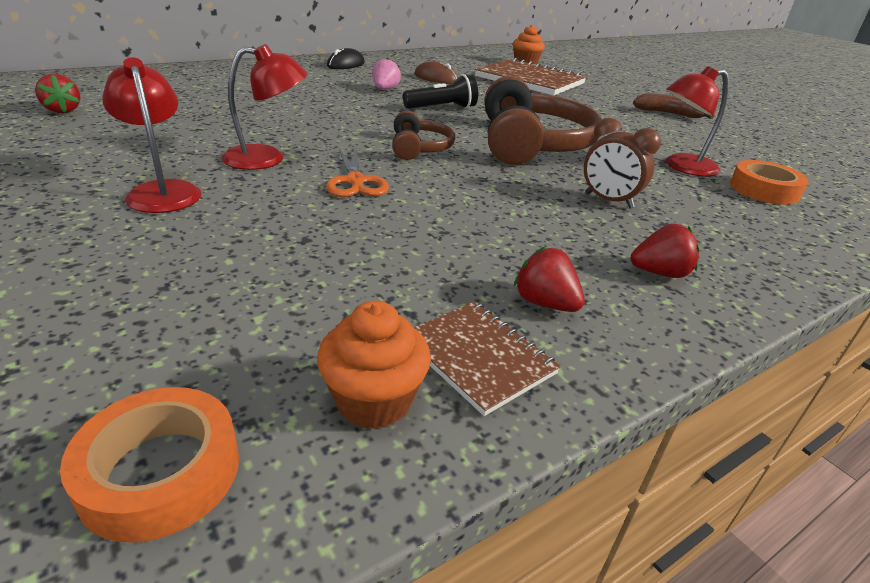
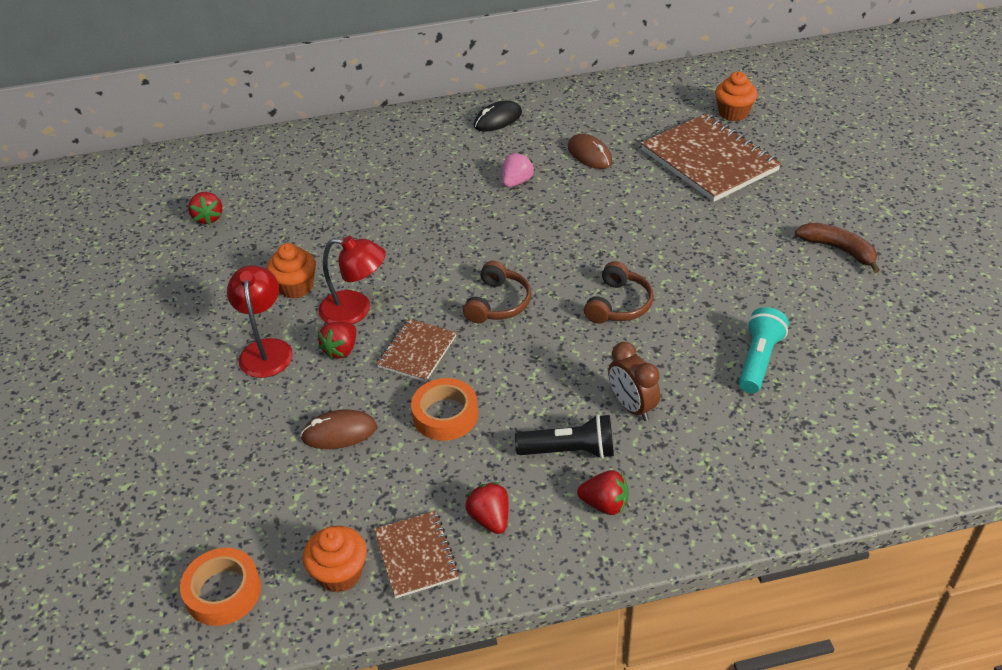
camera: 25 degrees right, 10 degrees up
(187, 147) = (296, 287): none -> orange cupcake
(263, 185) = (341, 350): none -> red strawberry
(294, 249) = (339, 432): none -> brown mouse
(355, 181) = (417, 352): orange scissors -> brown notebook
(442, 108) = (561, 226): black flashlight -> black flashlight (569, 451)
(532, 144) = (619, 304): brown headphones -> brown headphones, size x0.51
(682, 167) = (758, 360): red lamp -> turquoise flashlight
(764, 190) = (818, 410): orange tape -> orange tape (445, 415)

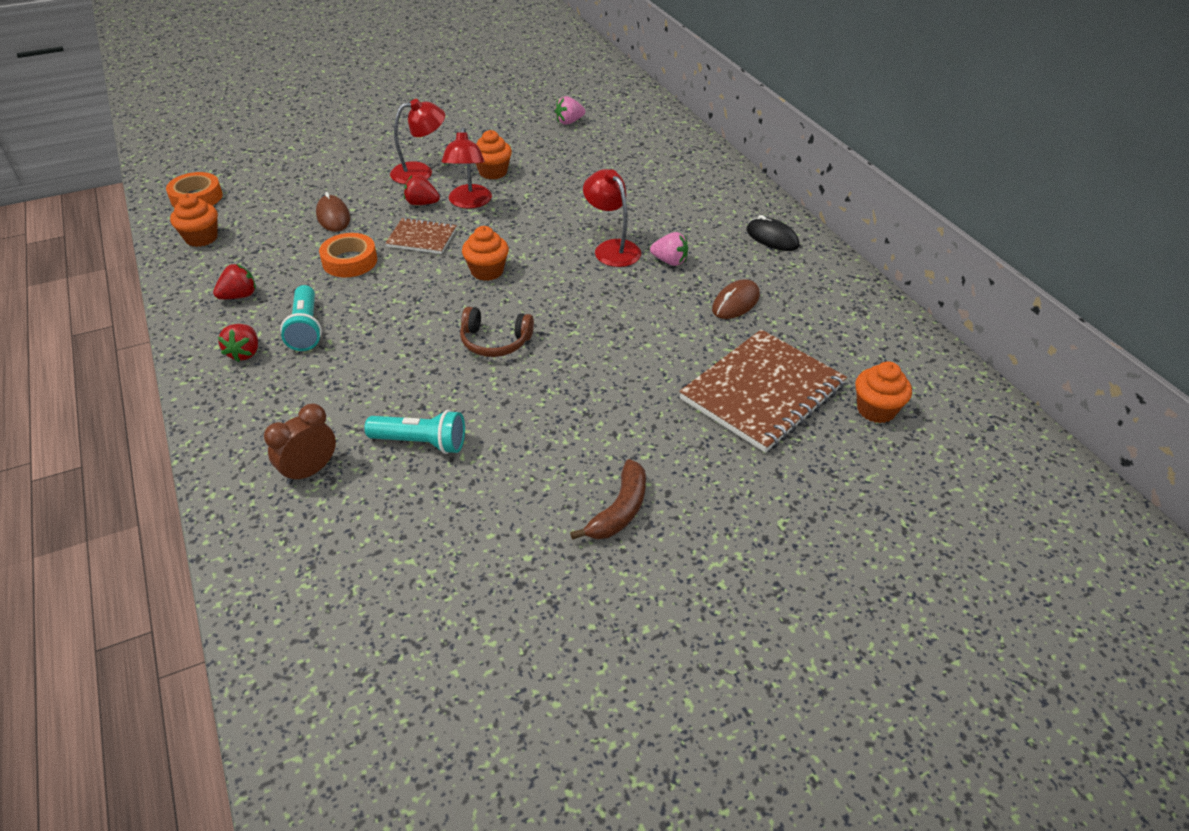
camera: 75 degrees right, 0 degrees up
(208, 218) = (569, 122): red strawberry -> pink strawberry
(416, 555) = (210, 267): brown notebook -> none
(484, 214) = (611, 248): none -> red lamp
(498, 303) = (487, 271): brown headphones -> orange cupcake
(569, 451) = (306, 329): black flashlight -> turquoise flashlight
(632, 406) = (357, 360): brown clock -> brown clock (310, 471)

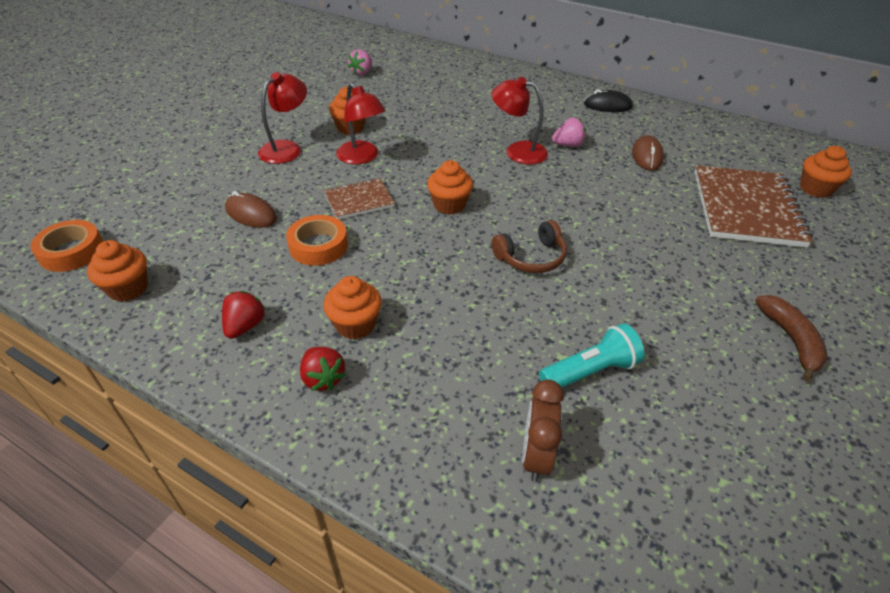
camera: 35 degrees left, 0 degrees up
(306, 329) = (355, 325): turquoise flashlight -> orange cupcake
(422, 203) = (321, 173): red strawberry -> none

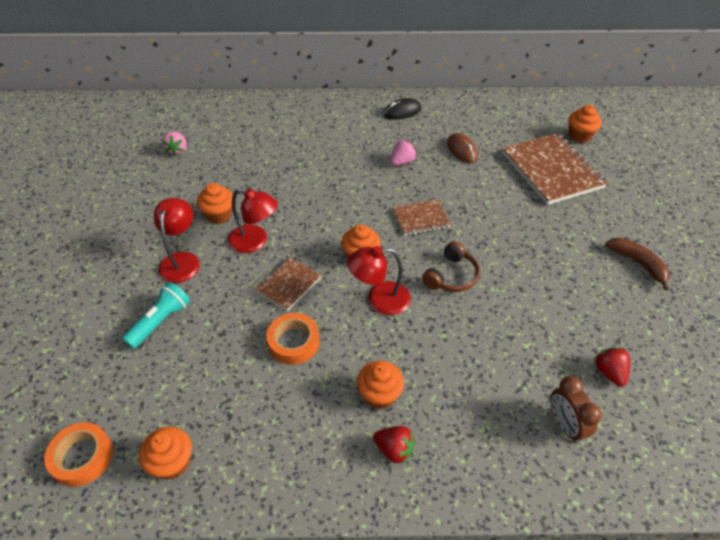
camera: 30 degrees left, 5 degrees up
(245, 326) = (300, 441): red strawberry -> red strawberry (609, 372)
(251, 214) = (211, 340): brown mouse -> none
(517, 151) = (370, 183): red lamp -> red lamp (379, 299)
(544, 197) = (421, 218): none -> brown notebook
(590, 371) = (551, 347): turquoise flashlight -> turquoise flashlight (160, 321)

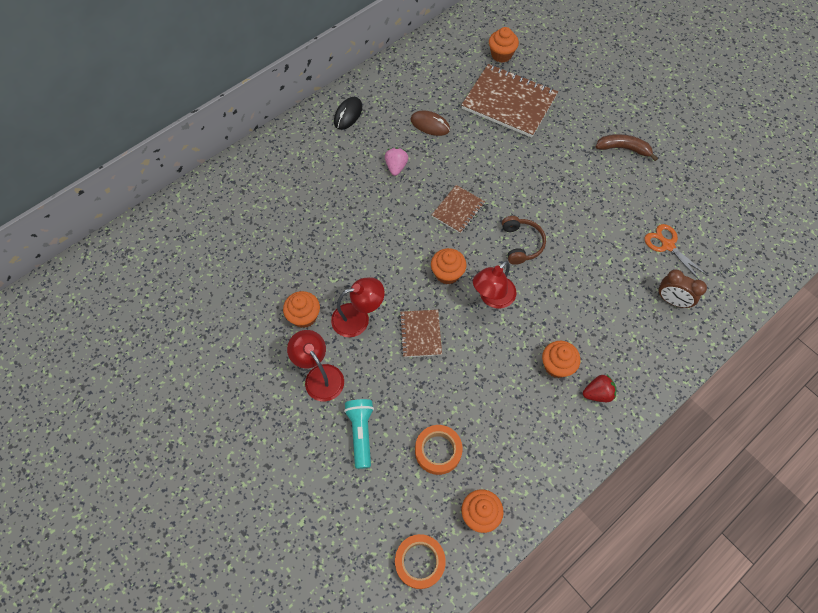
camera: 40 degrees left, 15 degrees up
(177, 150) = (196, 282): pink strawberry -> none
(293, 342) = (469, 373): orange tape -> orange tape (438, 451)
(609, 372) = (667, 245): red strawberry -> orange scissors

